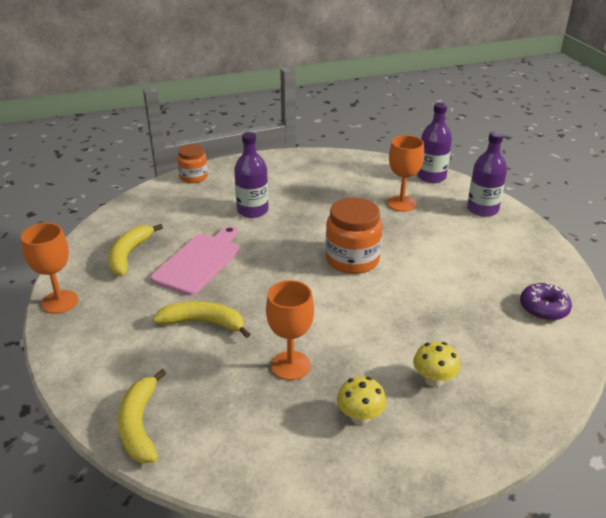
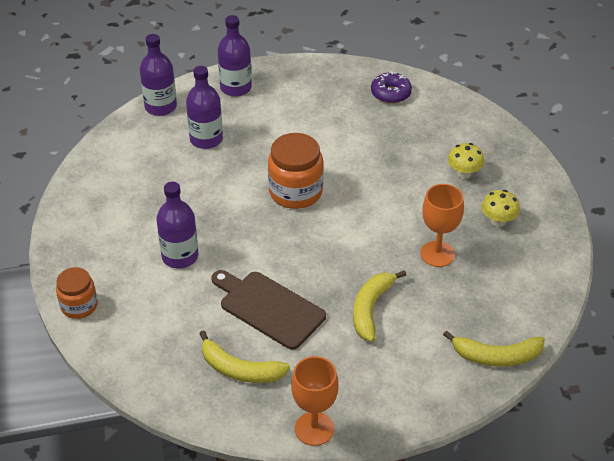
camera: 80 degrees left, 10 degrees up
(199, 261) = (269, 308): pink cutting board -> brown cutting board
(401, 203) = (206, 139): orange goblet -> purple bottle

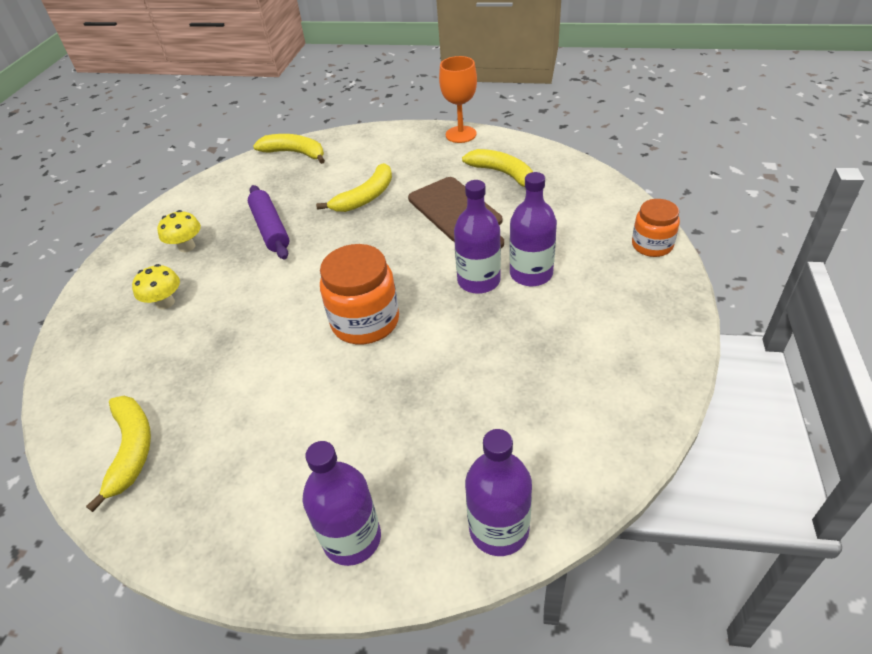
camera: 155 degrees left, 0 degrees up
(206, 139) = (445, 433): purple bottle -> purple bottle (478, 281)
(390, 93) = (131, 450): purple donut -> yellow banana
(437, 254) = (271, 229): orange goblet -> purple rolling pin

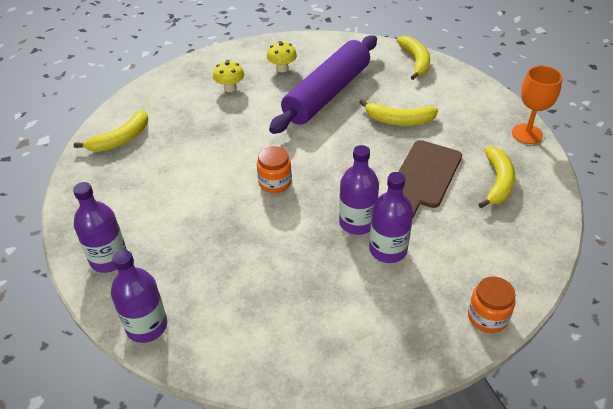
camera: 55 degrees right, 0 degrees up
(271, 229) = (327, 94): purple rolling pin -> purple rolling pin, size x1.80
(365, 321) = (275, 182): orange jar -> orange jar, size x0.63

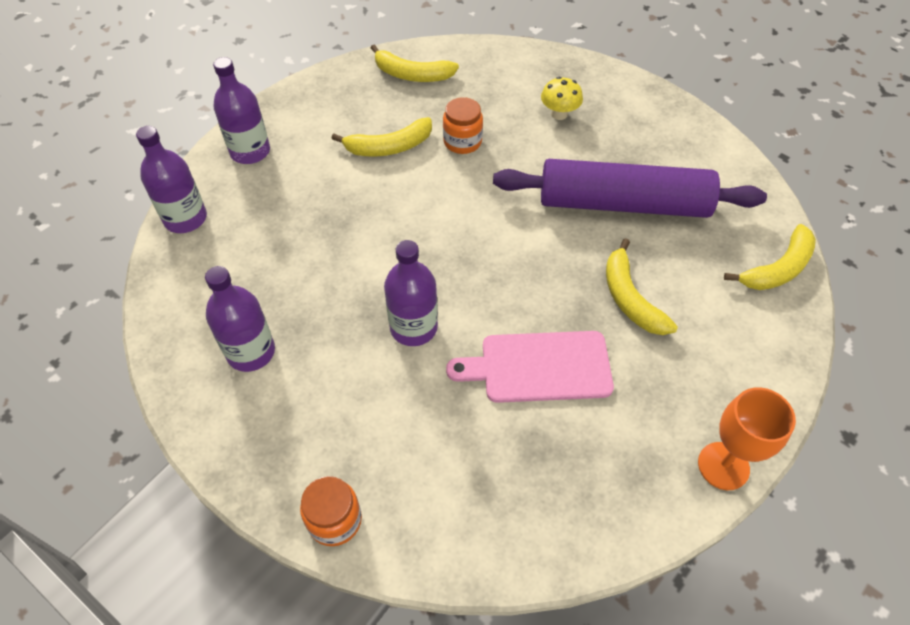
camera: 60 degrees right, 10 degrees up
(275, 182) = (430, 225): orange jar -> orange jar (462, 142)
(282, 68) = (635, 141): yellow mushroom -> none
(388, 250) = (387, 375): purple bottle -> purple bottle (251, 352)
(424, 176) = (539, 367): brown cutting board -> pink cutting board
(497, 182) = (586, 458): yellow banana -> yellow banana (389, 147)

